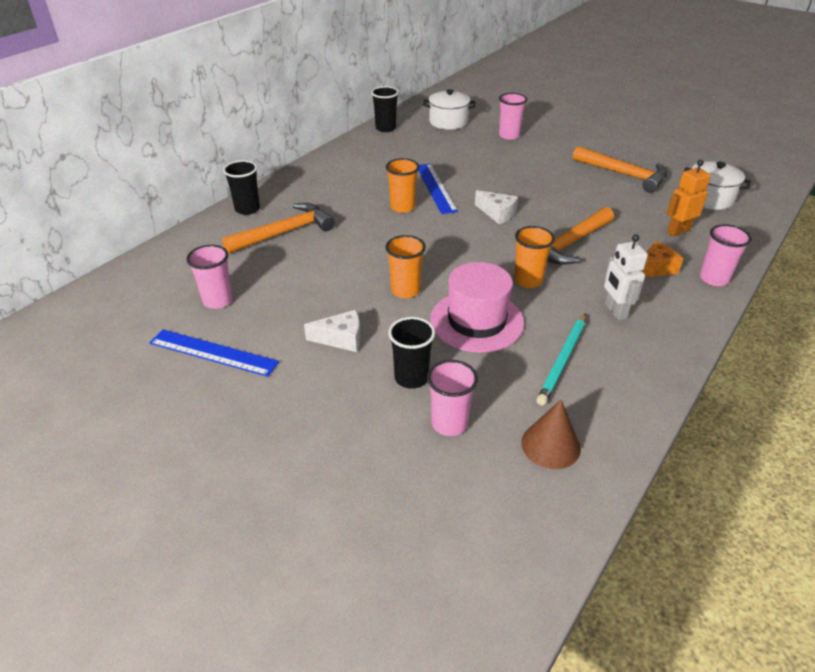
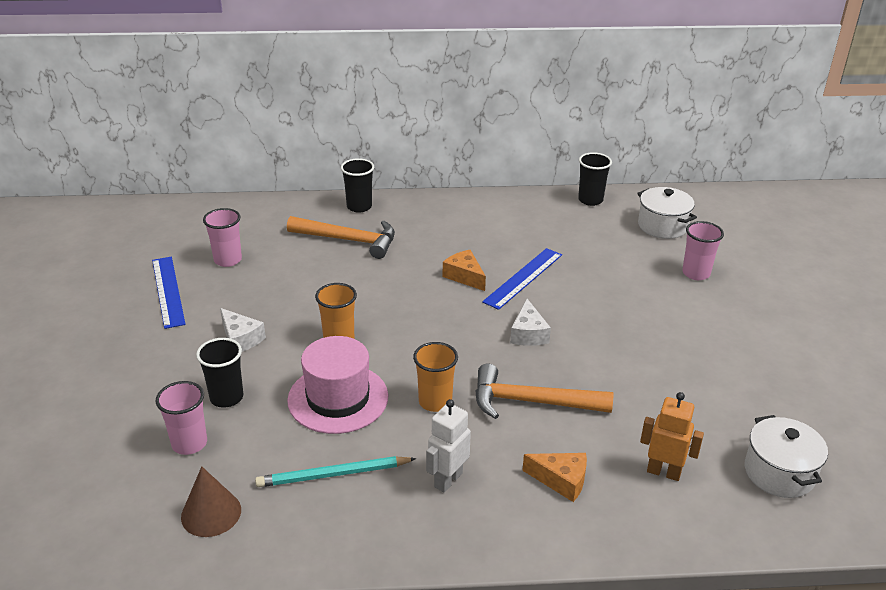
camera: 50 degrees right, 5 degrees down
(402, 207) = (464, 276): orange cup -> orange cheese
(624, 174) = (734, 385): orange hammer -> none
(714, 279) = (597, 534): pink cup -> none

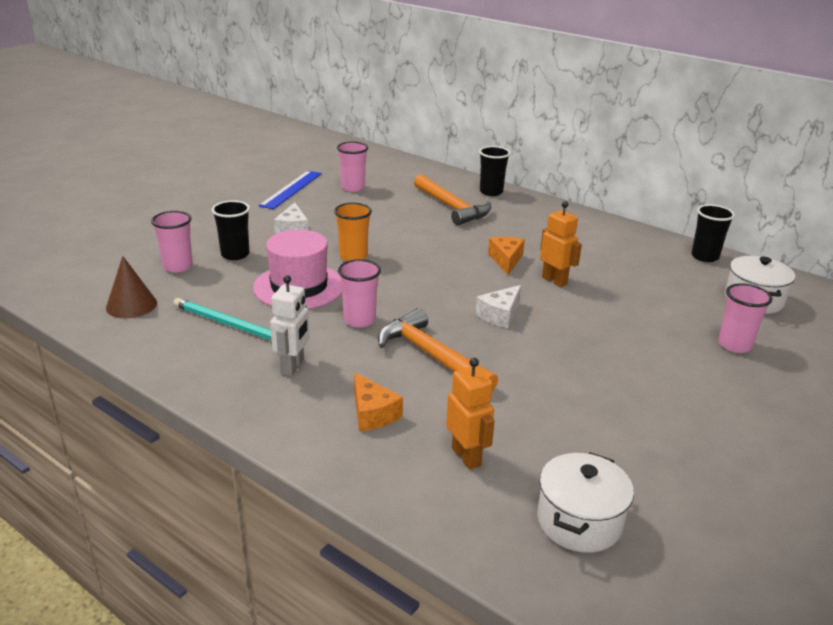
camera: 40 degrees right, 5 degrees down
(435, 402) = (359, 320): orange cup -> pink cup
(448, 480) = (293, 367): white robot -> white robot turned 120 degrees clockwise
(523, 278) = (554, 280): blue ruler -> orange robot

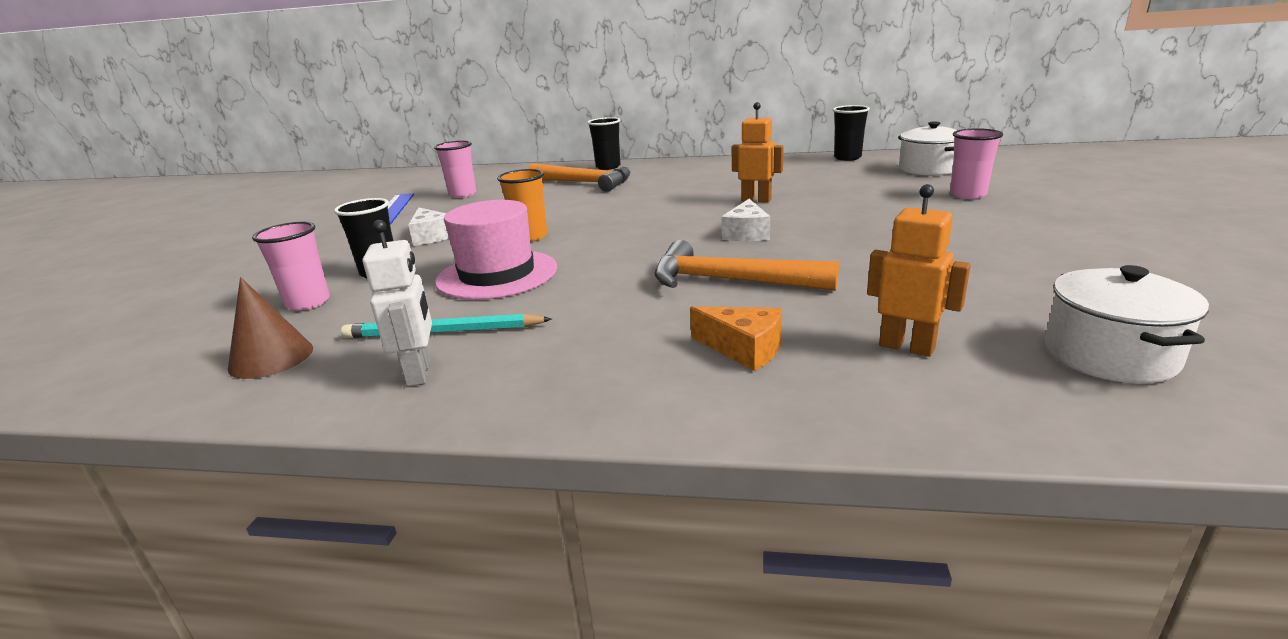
camera: 25 degrees left, 5 degrees down
(293, 367) = (584, 342): white robot -> white robot (419, 373)
(359, 320) = (608, 279): pink cup -> none
(506, 260) = (691, 200): orange cheese -> none

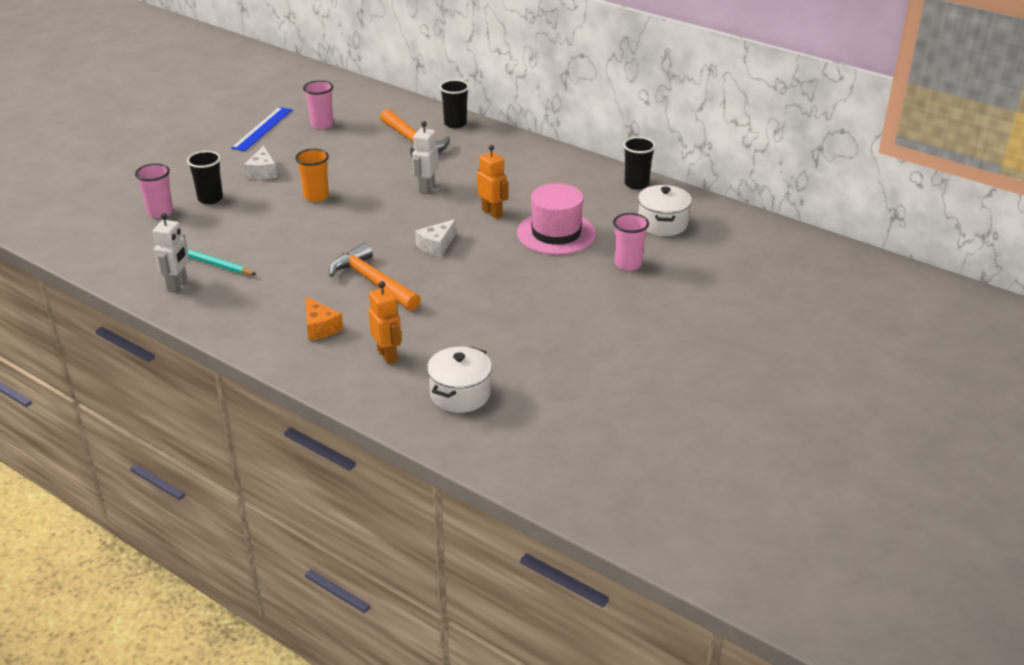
camera: 25 degrees right, 10 degrees up
(271, 358) = (124, 248): brown cone -> none
(497, 274) = (266, 227): pink hat -> pink hat (556, 233)
(652, 202) = (426, 187): none -> white robot

